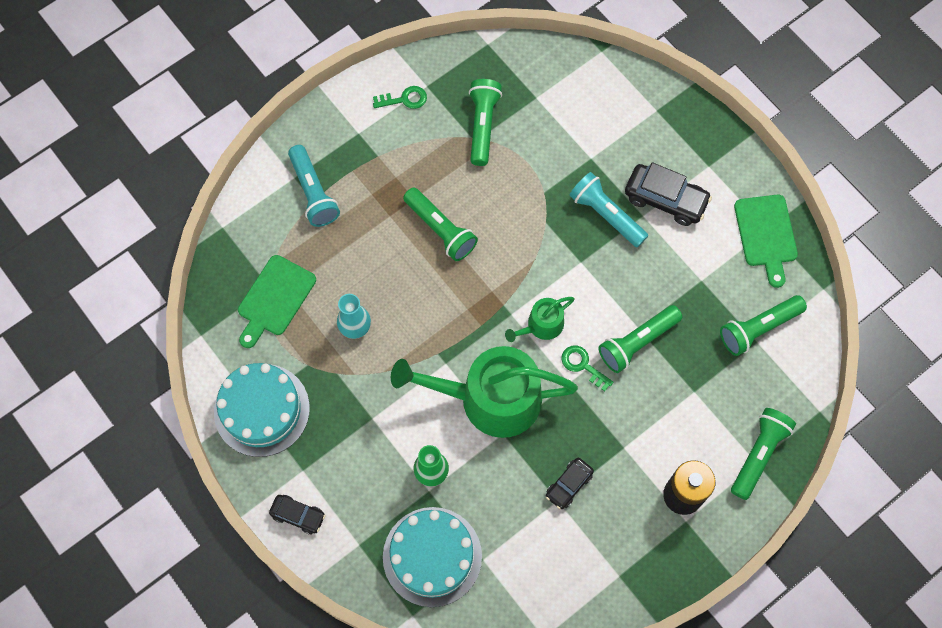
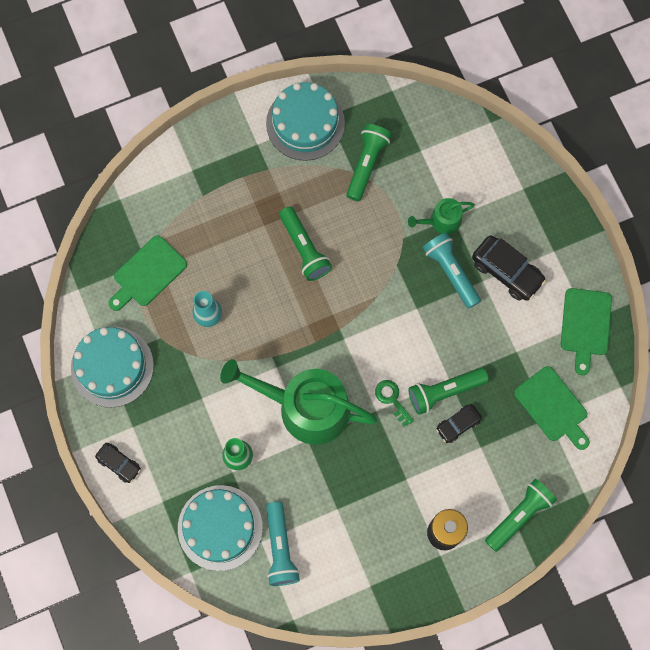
camera: 15 degrees right, 5 degrees up
(313, 192) = (204, 188): turquoise flashlight -> turquoise flashlight (280, 548)
(404, 99) = (305, 123): green key -> turquoise cake
(541, 325) = (366, 355): green watering can -> green watering can (441, 221)
(569, 485) = (350, 498): black car -> black car (458, 424)
(758, 328) = (553, 407): green flashlight -> green cutting board

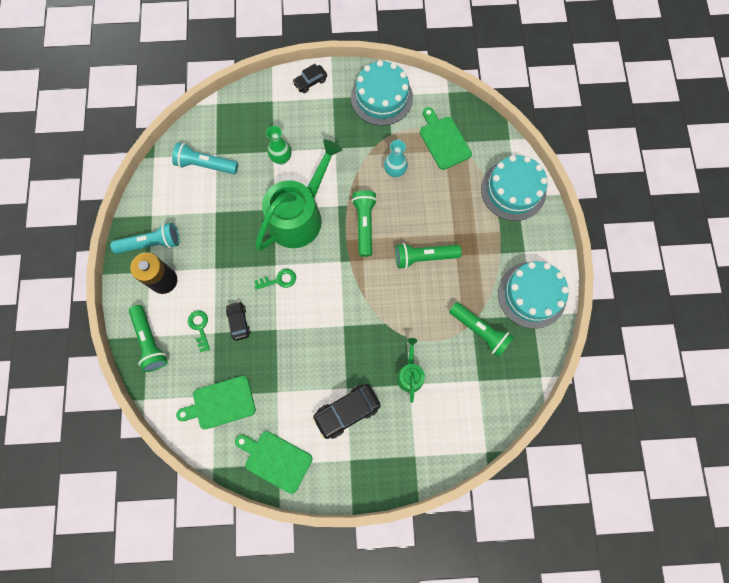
camera: 110 degrees right, 0 degrees up
(220, 527) = (238, 131): turquoise cake -> turquoise cake (513, 190)
(444, 391) = (268, 322): green flashlight -> green flashlight (364, 225)
(451, 272) = (363, 364): turquoise flashlight -> turquoise flashlight (151, 243)
(481, 466) = (200, 327): none -> green key

